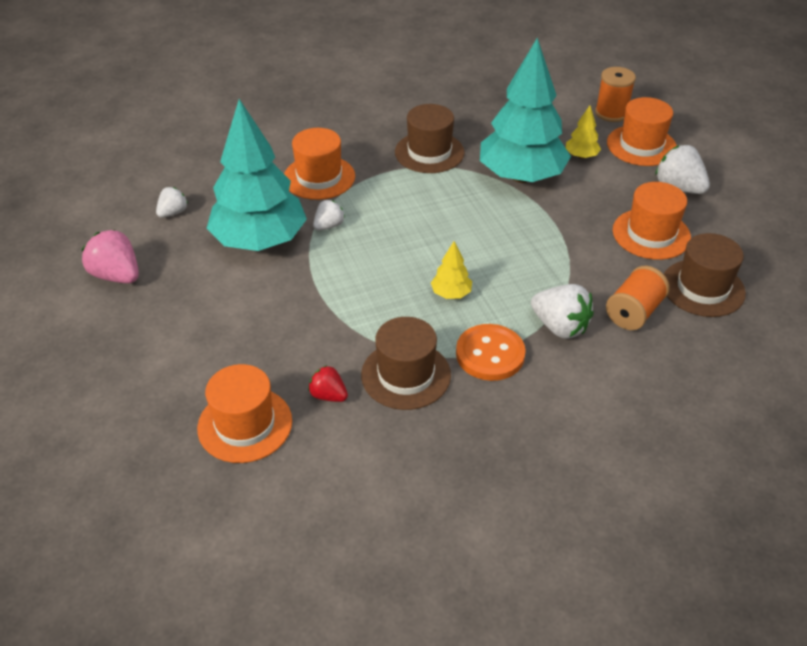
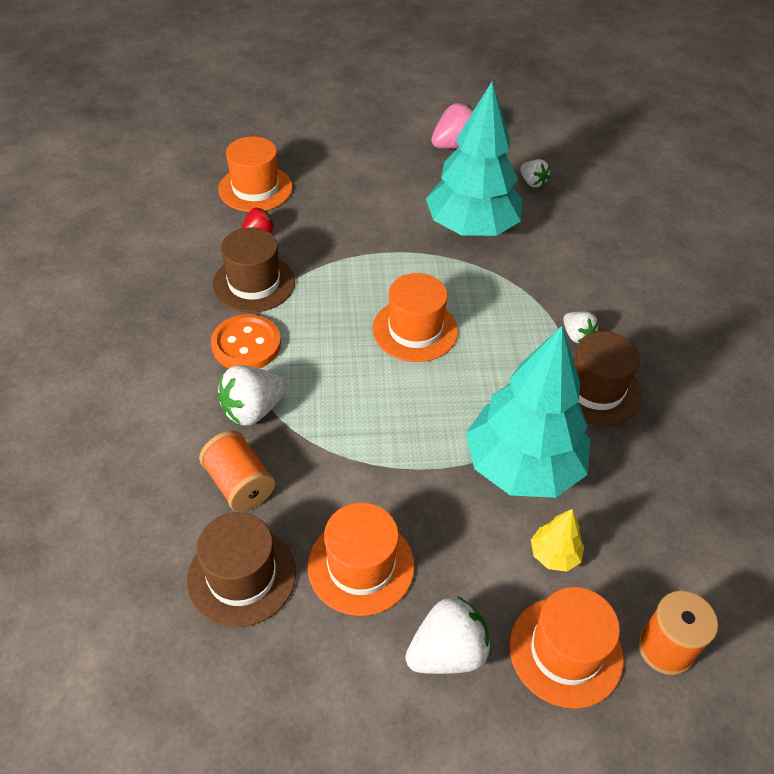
camera: 105 degrees right, 5 degrees up
(319, 177) = (565, 285): orange hat -> orange hat (415, 330)
(329, 226) = (479, 277): white strawberry -> white strawberry (576, 335)
(451, 294) = (340, 340): yellow tree -> none

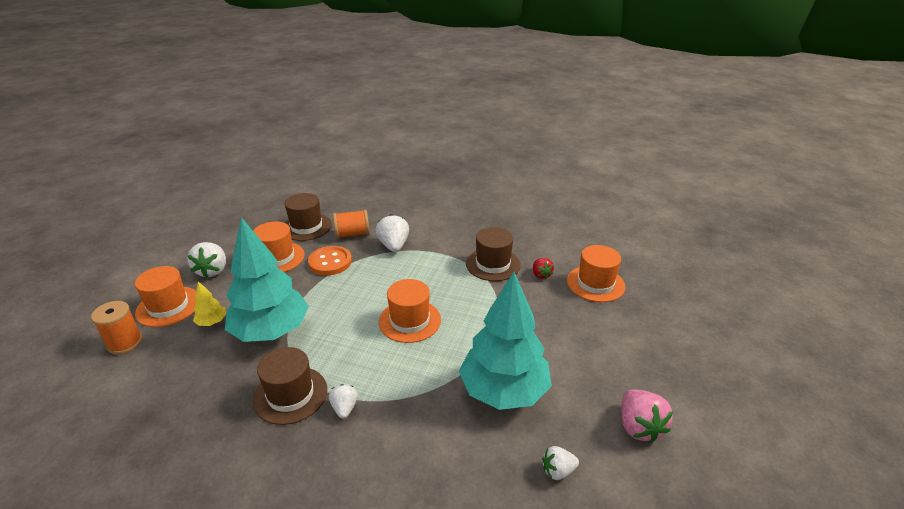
camera: 115 degrees right, 15 degrees down
(246, 344) = (442, 252): orange button -> orange button (330, 262)
(576, 335) = (344, 408): white strawberry -> white strawberry turned 90 degrees clockwise

